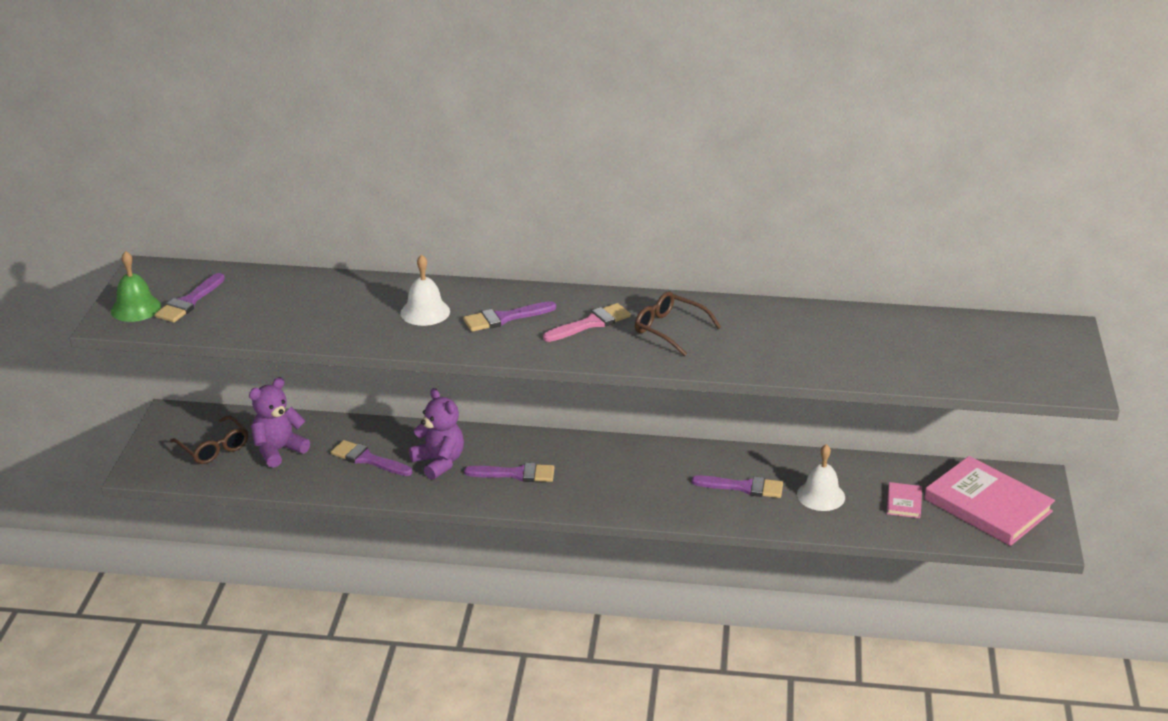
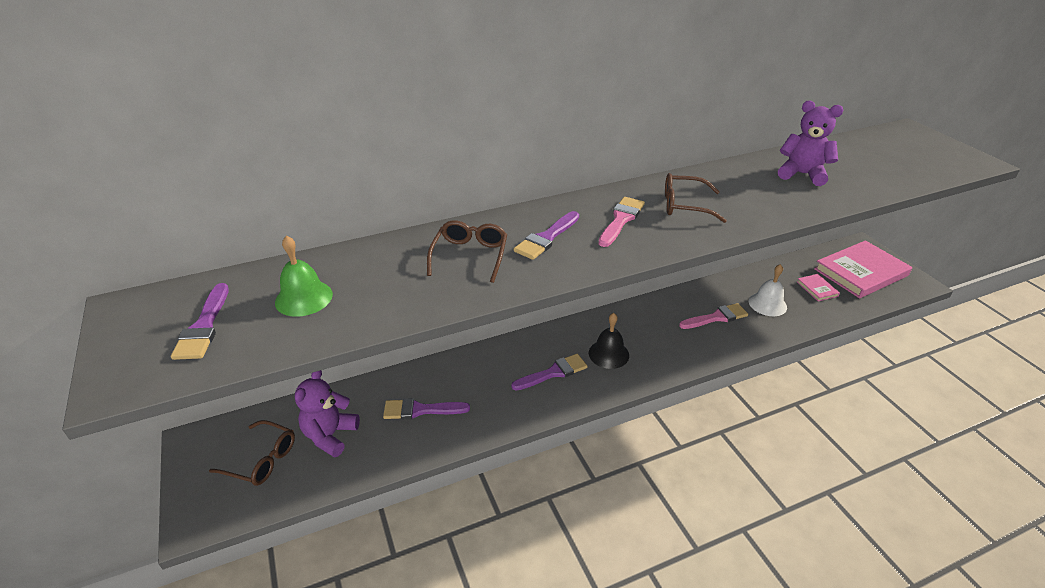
camera: 30 degrees left, 5 degrees up
(135, 308) = (138, 357): green bell -> green bell (304, 298)
(425, 312) = (470, 255): white bell -> brown glasses
(439, 462) = (484, 387): purple teddy bear -> purple teddy bear (802, 174)
(587, 478) = (608, 354): none -> black bell
(743, 487) = (716, 317): purple brush -> pink brush
(987, 505) = (860, 272): pink book -> pink book turned 45 degrees counterclockwise

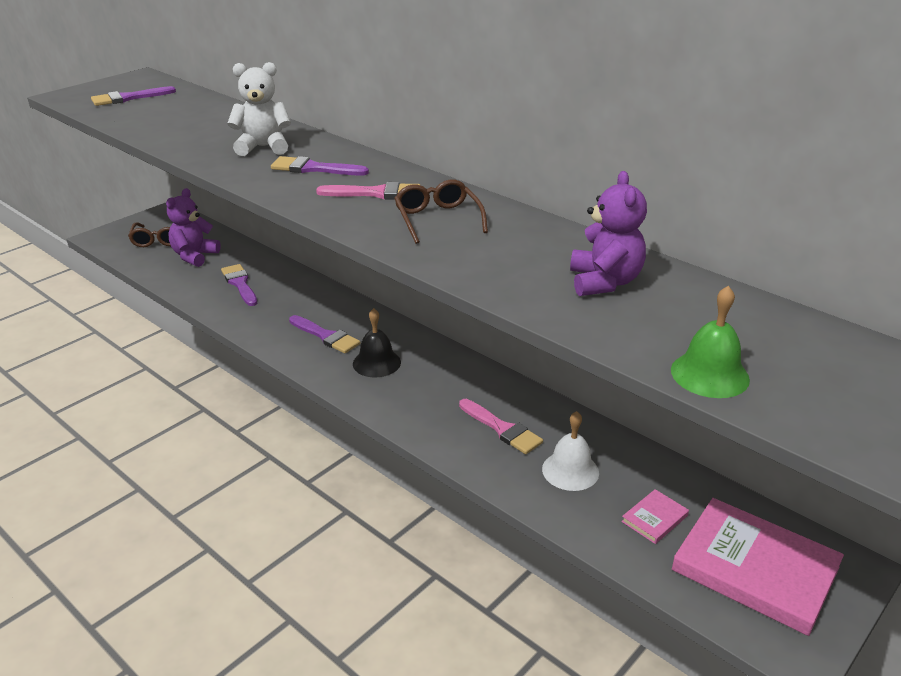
camera: 65 degrees right, 5 degrees down
(304, 298) = (173, 113): green bell -> green bell (709, 374)
(330, 435) = (194, 256): purple teddy bear -> purple teddy bear turned 60 degrees counterclockwise
(470, 255) = (263, 147): brown glasses -> white teddy bear

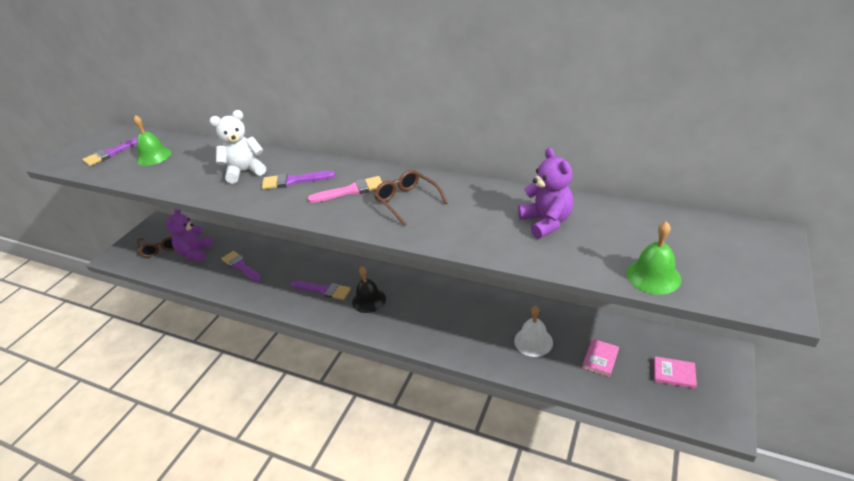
camera: 15 degrees left, 5 degrees up
(171, 111) = (154, 156): none -> green bell
(502, 429) = (476, 324): pink brush -> none
(755, 569) = (674, 374): pink book -> pink book, size x0.43

